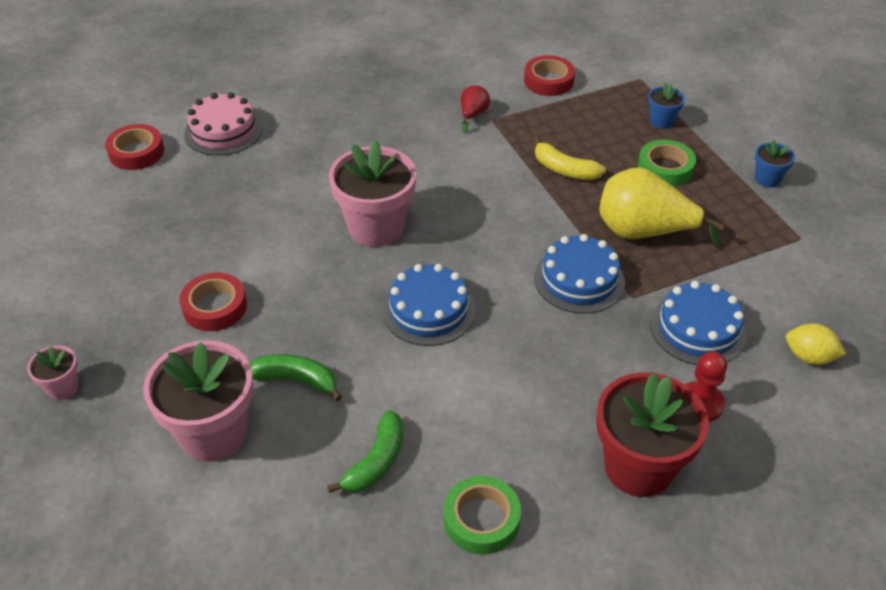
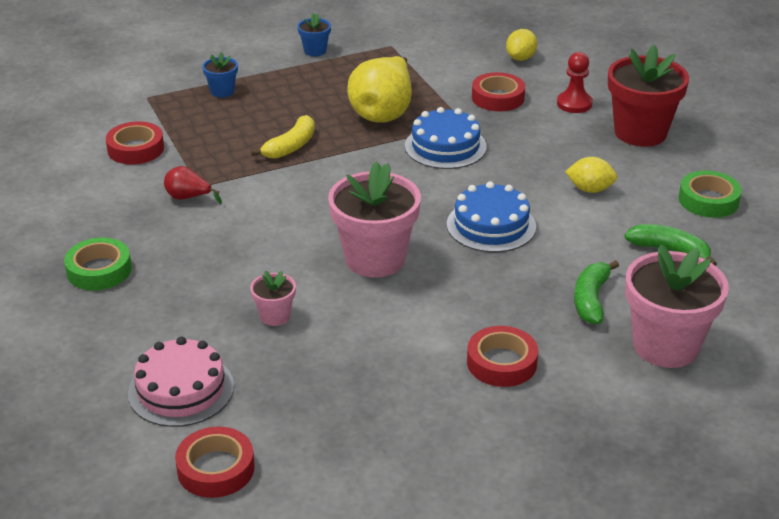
camera: 90 degrees left, 10 degrees down
(63, 387) = (634, 463): pink flower pot -> pink flower pot (275, 316)
(500, 400) = (590, 189): none -> yellow lemon
(665, 168) = (295, 95): green tape -> green tape (99, 270)
(698, 329) = (497, 98): blue cake -> red tape

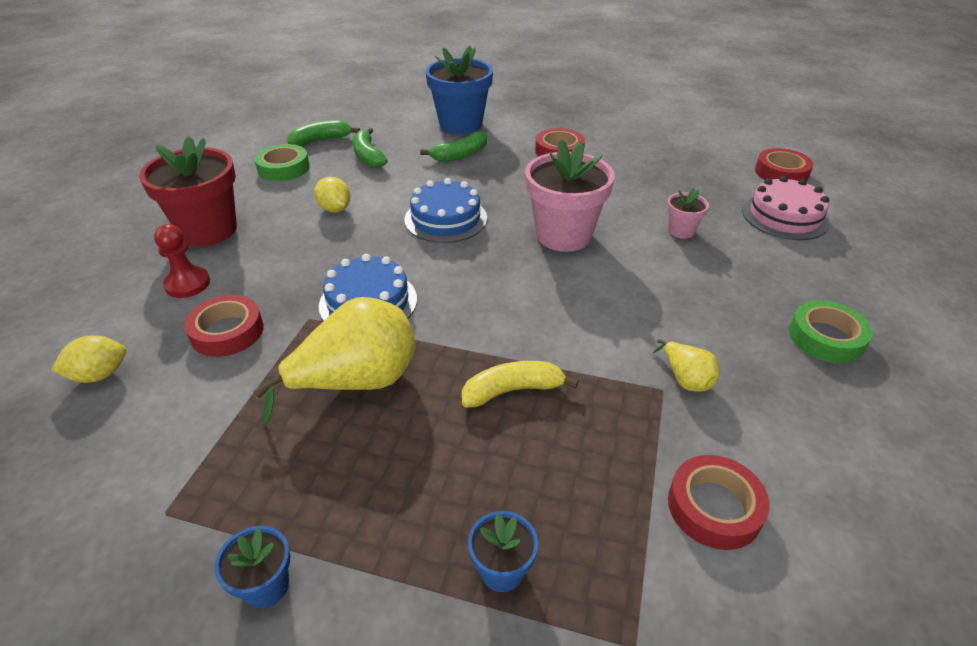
camera: 140 degrees left, 5 degrees up
(188, 198) = (685, 379): red pear -> yellow pear
(665, 346) = (460, 124): pink flower pot -> blue flower pot
(748, 244) = (321, 140): none -> green banana

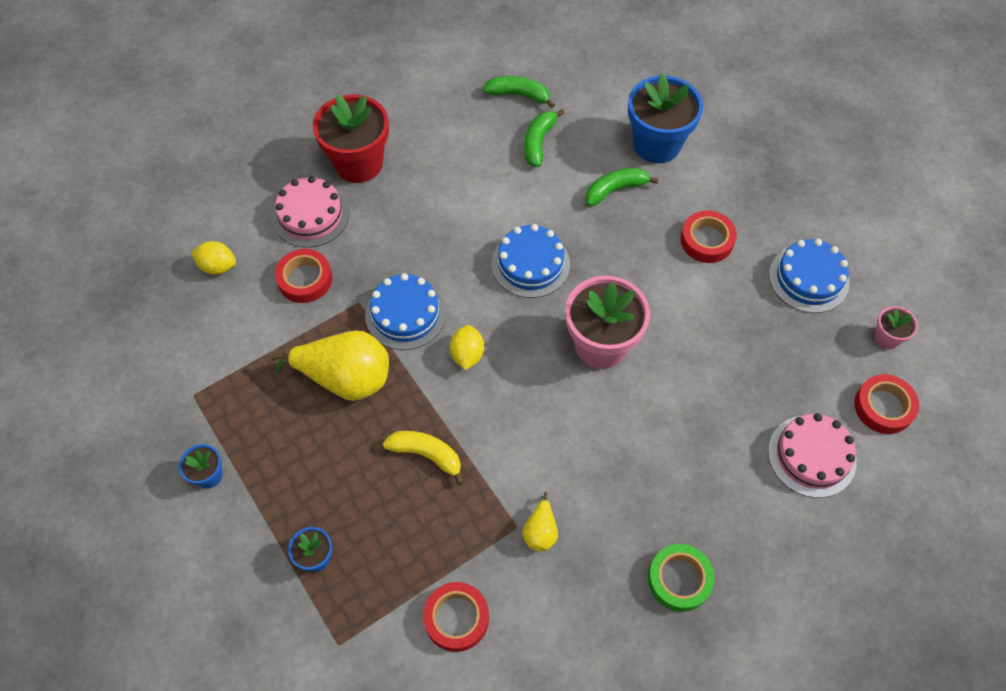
camera: 40 degrees right, 20 degrees up
(187, 284) = (311, 215): red pawn -> pink cake
(283, 168) = (461, 118): green tape -> none
(335, 209) = (460, 197): yellow lemon -> yellow lemon (467, 355)
(460, 155) = (615, 190): green banana -> green banana turned 150 degrees clockwise
(647, 140) = (809, 278): none -> blue cake
(681, 231) = (700, 407): pink flower pot -> pink flower pot (886, 338)

